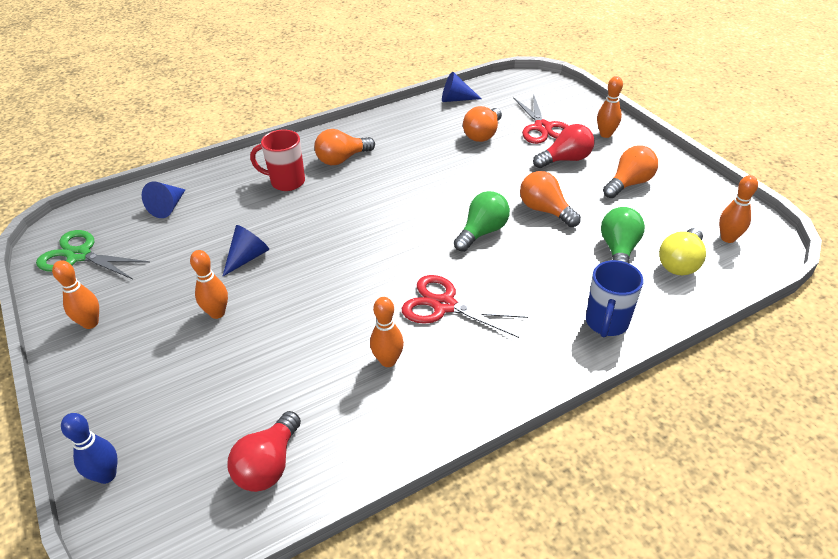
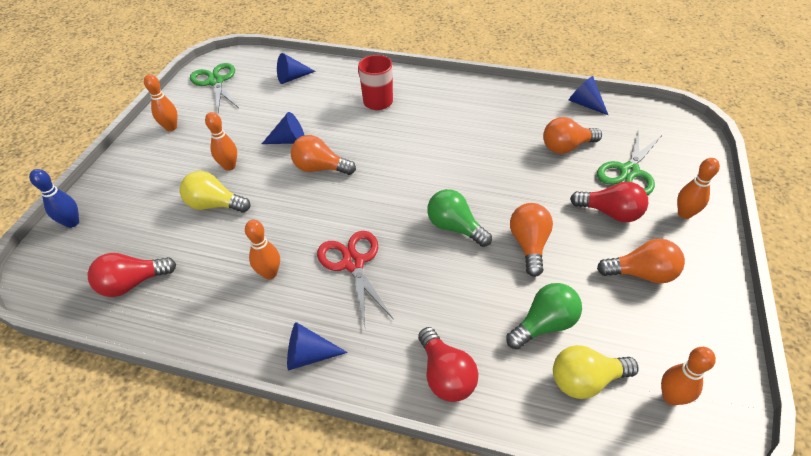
camera: 45 degrees right, 5 degrees up
(252, 350) = (214, 205): none -> yellow light bulb
(342, 159) = (433, 105): orange light bulb -> orange light bulb (320, 168)
(482, 232) = (455, 227): green light bulb -> green light bulb turned 135 degrees counterclockwise
(503, 386) = (309, 355): none -> blue cone
(542, 127) = (629, 171): red scissors -> green scissors
(606, 323) = (445, 375): blue mug -> red light bulb

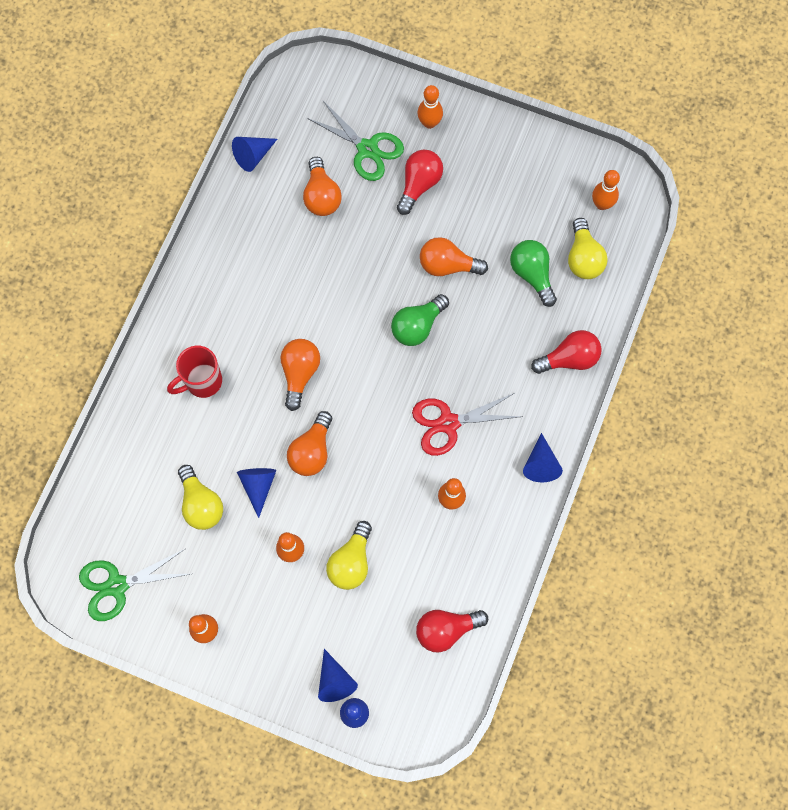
camera: 85 degrees left, 25 degrees up
(133, 283) = (446, 630): red light bulb -> red light bulb turned 90 degrees clockwise
(275, 112) = (201, 504): none -> yellow light bulb
(292, 78) = (130, 484): blue cone -> blue cone (335, 680)
(641, 273) = (491, 183): orange light bulb -> orange light bulb (299, 373)

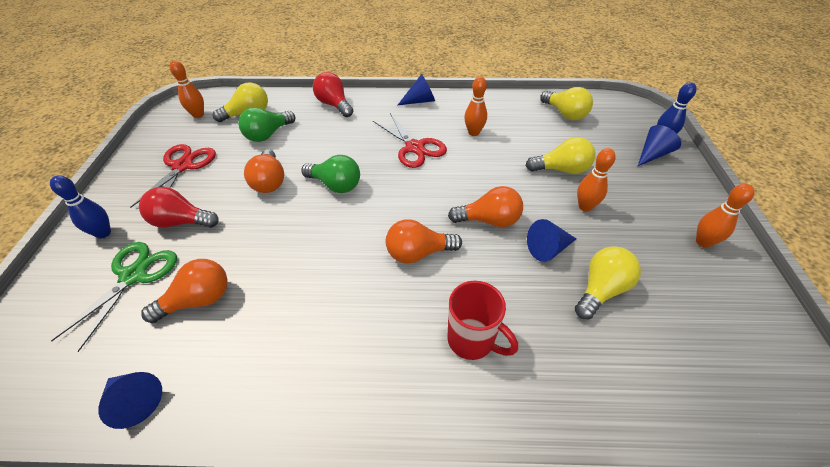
camera: 110 degrees left, 25 degrees down
(117, 585) = (745, 337): green scissors -> none
(429, 123) = (103, 233): orange bowling pin -> blue bowling pin
(446, 630) = (565, 114): red light bulb -> yellow light bulb
(505, 186) = (183, 166): none -> red scissors

